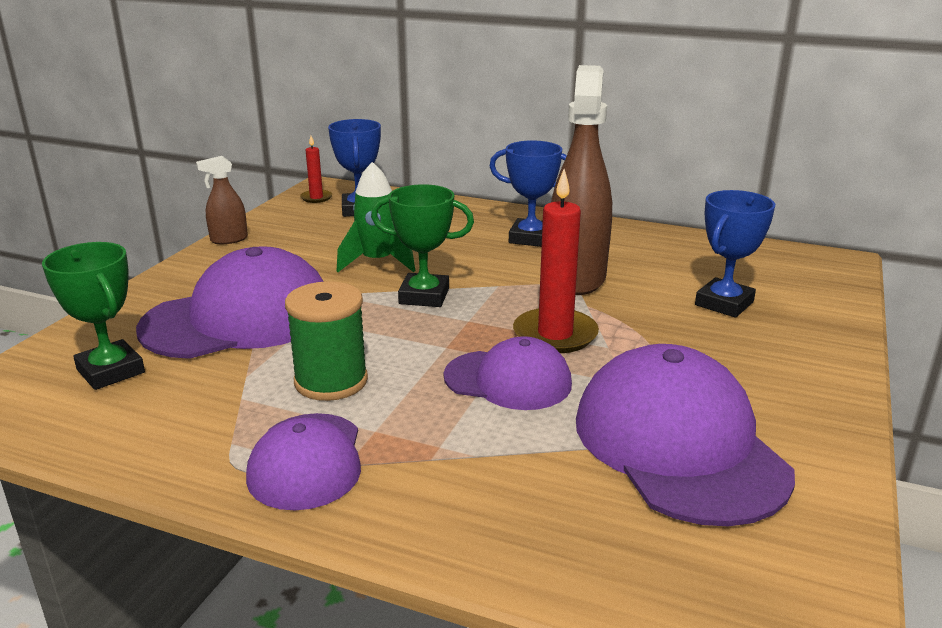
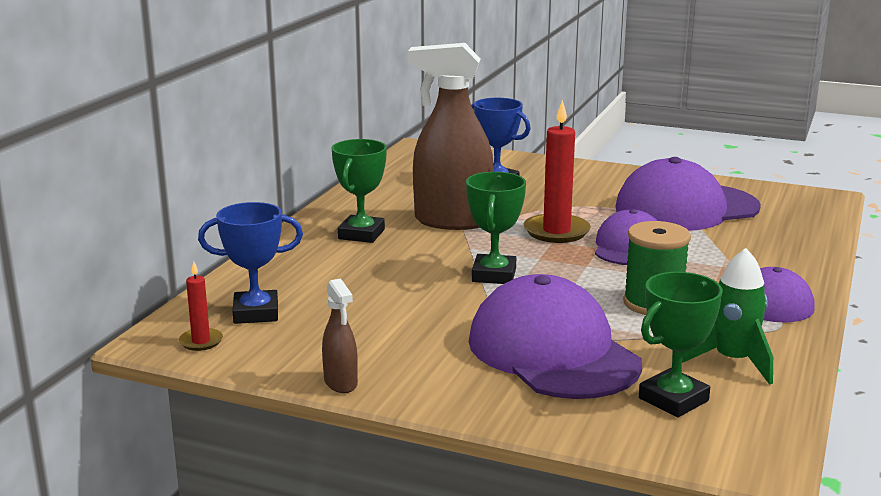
camera: 90 degrees left, 5 degrees down
(377, 262) = (416, 297): green rocket -> green rocket (732, 361)
(530, 238) = (361, 234): blue trophy -> green trophy

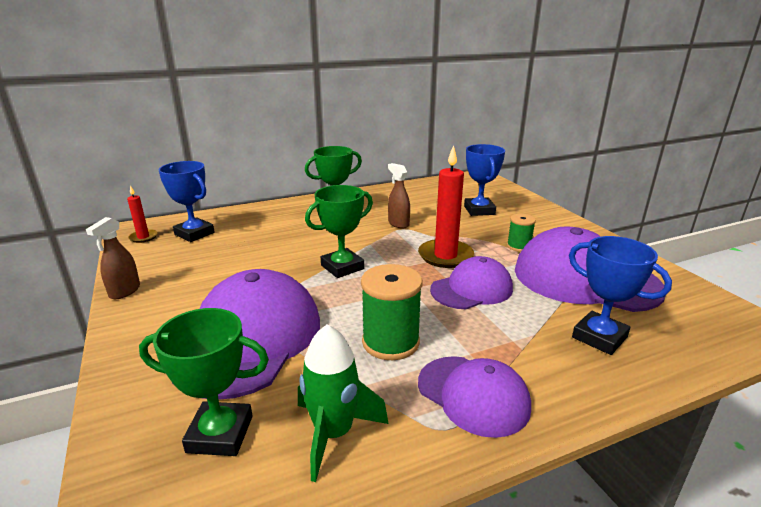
camera: 45 degrees right, 5 degrees up
(452, 221) = (398, 224): brown spray bottle -> brown spray bottle, size x0.46
(594, 202) = (519, 246): none -> green spool
(762, 241) = (599, 337): none -> blue trophy

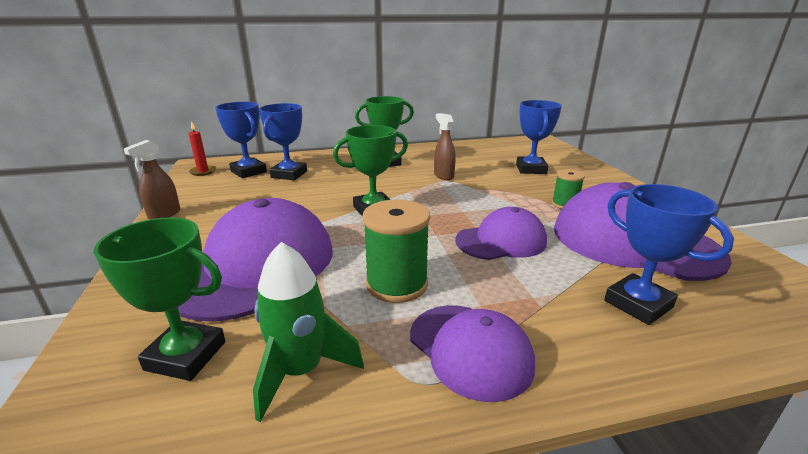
camera: 10 degrees right, 0 degrees up
(240, 234) = (289, 174): none -> blue trophy
(445, 256) = (482, 208): red candle -> none

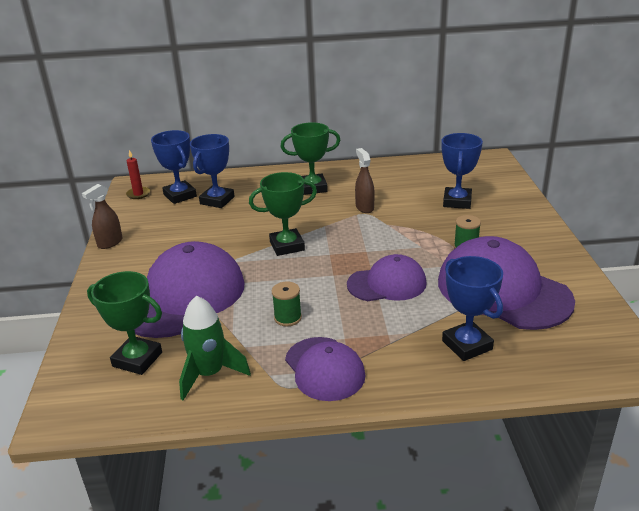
camera: 10 degrees right, 5 degrees up
(396, 284) = (288, 318): green spool -> green spool, size x0.58

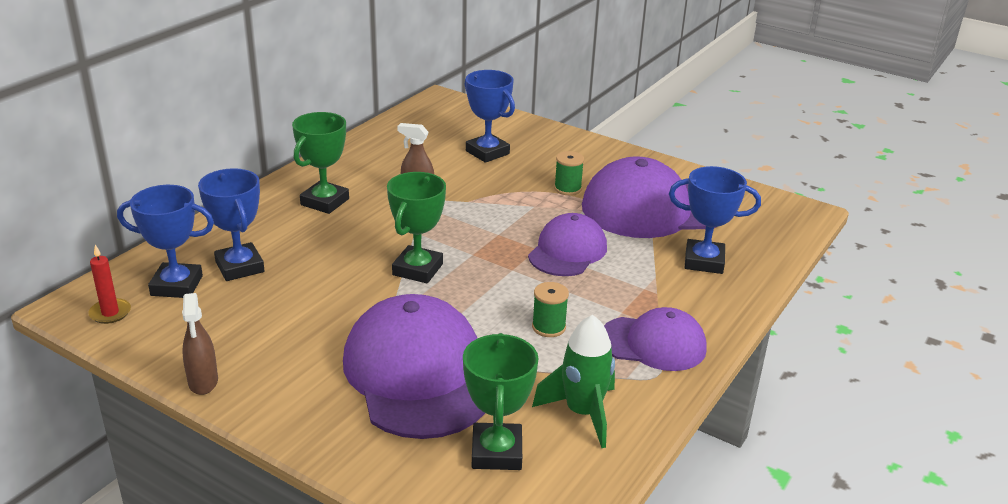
camera: 55 degrees left, 0 degrees up
(137, 359) = (496, 452): green trophy -> green trophy turned 60 degrees counterclockwise

